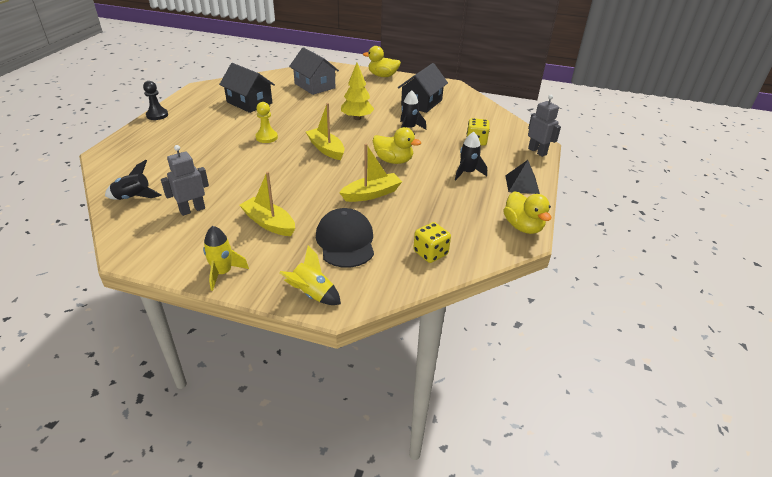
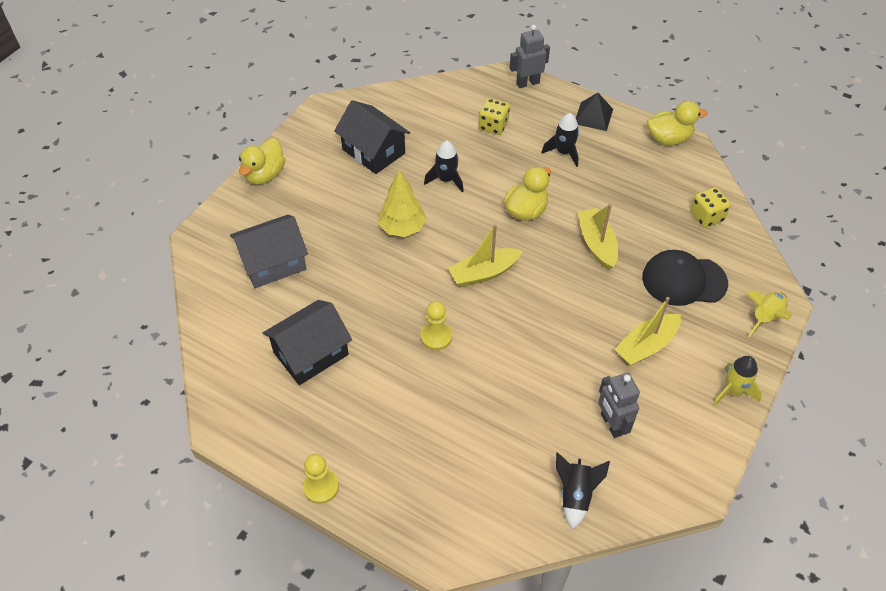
camera: 75 degrees left, 15 degrees up
(157, 115) = (321, 487): black pawn -> yellow pawn

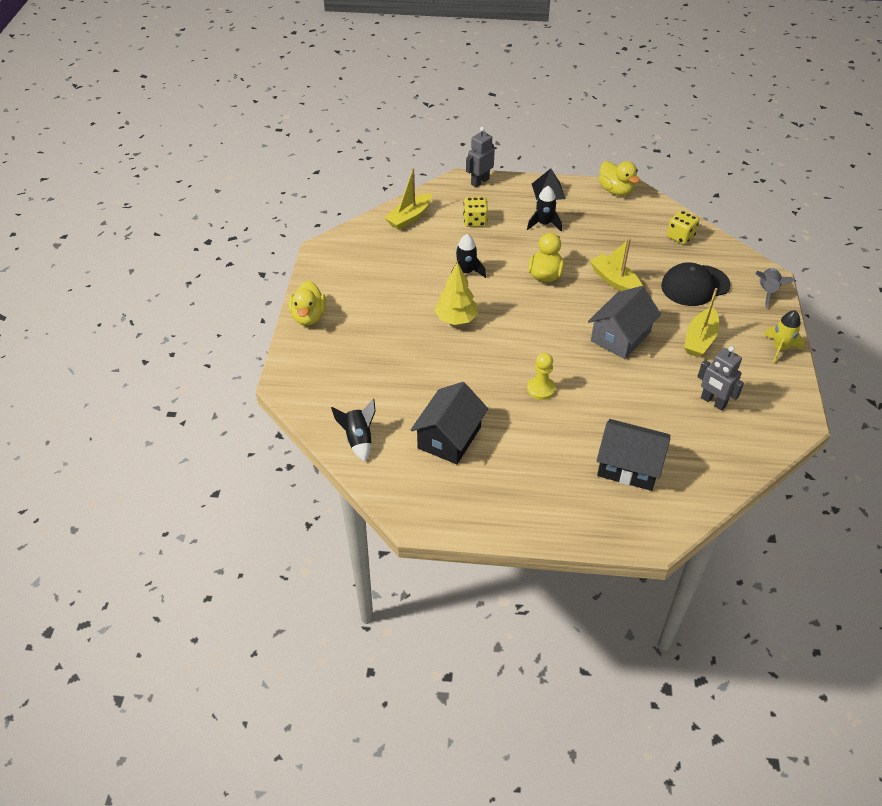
camera: 25 degrees left, 5 degrees down
(273, 263) = (366, 381): grey house -> grey house (620, 336)
(321, 487) = (529, 530): yellow pawn -> none
(373, 151) = (390, 269): black house -> black house (629, 466)
(484, 273) = (545, 330): yellow boat -> yellow boat (409, 217)
(575, 495) = (722, 459): black rocket -> black rocket (358, 439)
(668, 139) = (615, 190): yellow duck -> yellow duck turned 90 degrees clockwise
(765, 317) = (767, 291): yellow rocket -> grey rocket

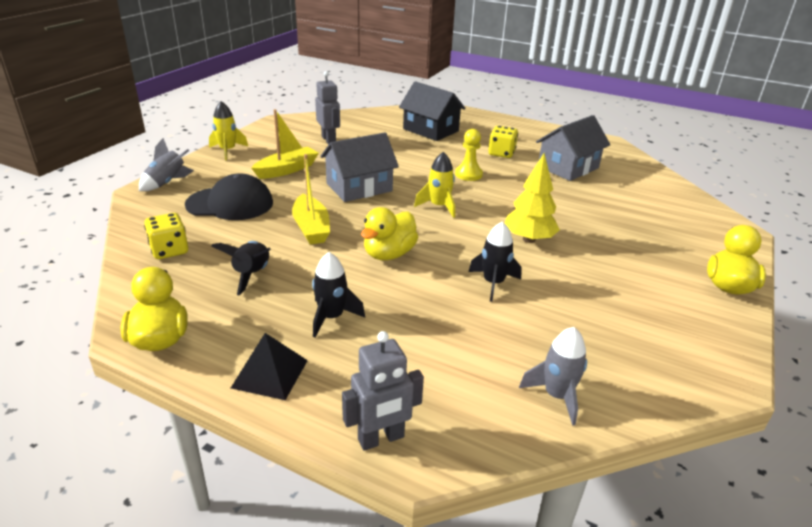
camera: 160 degrees left, 15 degrees down
(358, 439) = (653, 182): black rocket -> black rocket (252, 275)
(409, 217) = (557, 396): yellow boat -> grey rocket
(449, 437) = (568, 167): black house -> grey house
(475, 221) = (439, 354): yellow dice -> yellow dice (501, 153)
(541, 334) = (439, 206): none -> yellow rocket

